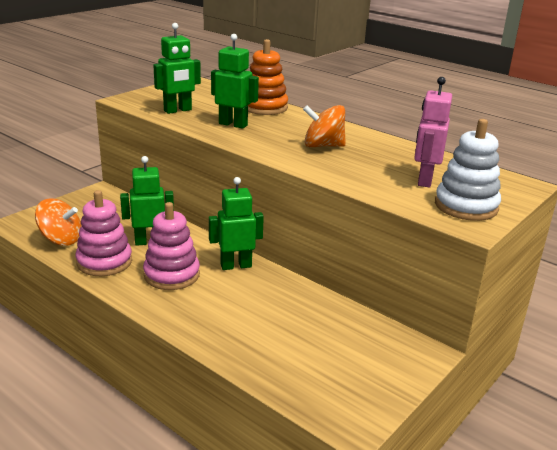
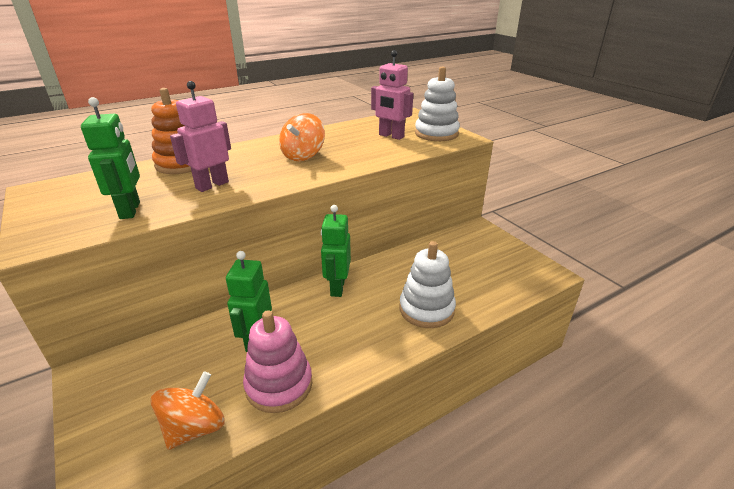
camera: 70 degrees left, 5 degrees up
(172, 275) = (333, 332): pink stacking toy -> none
(226, 324) = (426, 309): none -> white stacking toy
(233, 124) = (212, 185): green robot -> pink robot

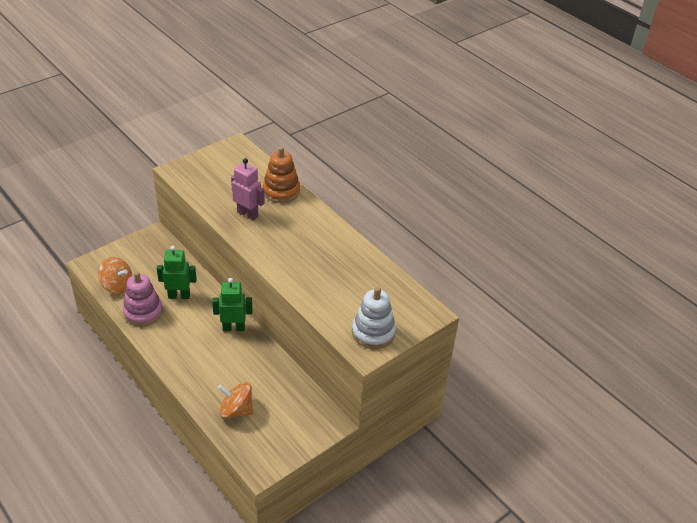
camera: 80 degrees right, 10 degrees up
(131, 210) = (211, 190): green robot -> none
(303, 155) = (305, 249): orange spinning top -> orange spinning top (236, 410)
(391, 136) = (360, 300): pink robot -> none
(426, 309) = (210, 380): white stacking toy -> none

